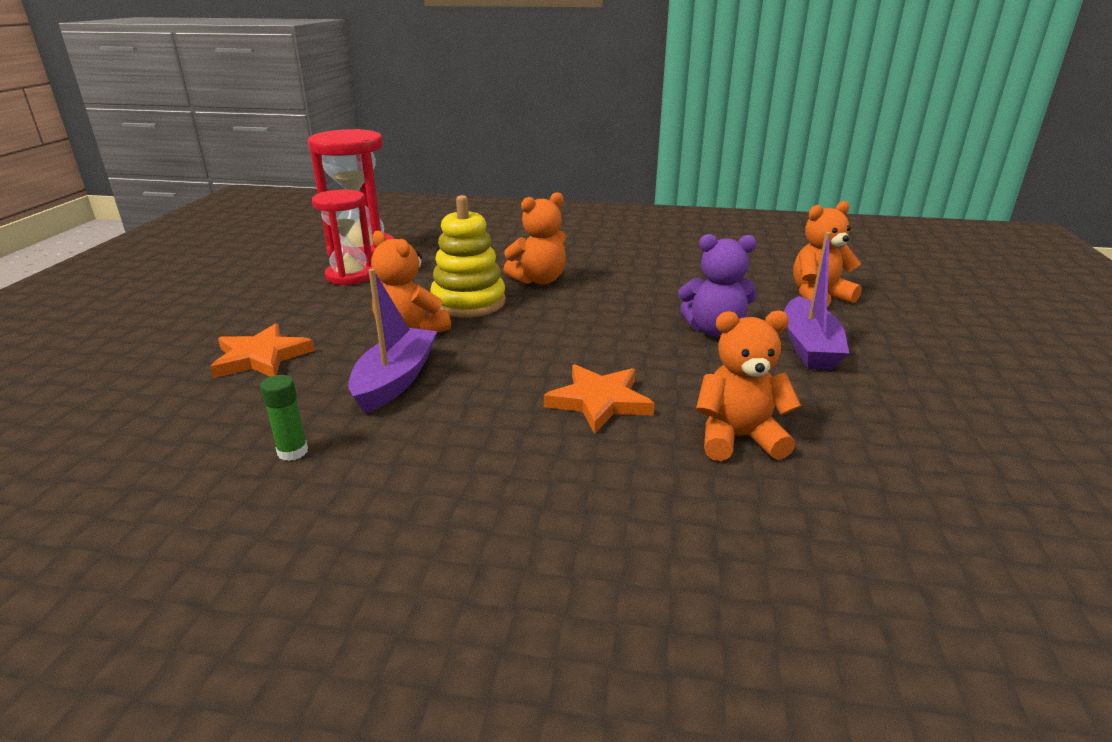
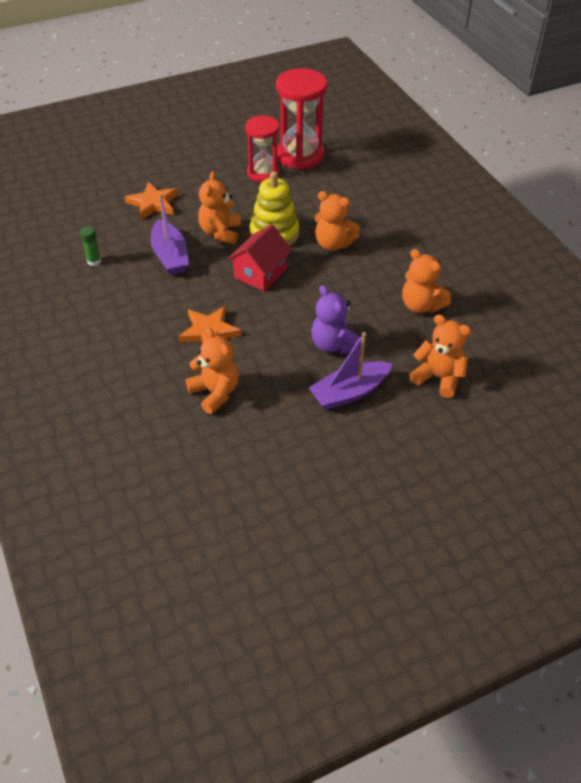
camera: 55 degrees right, 20 degrees up
(395, 380) = (170, 256): purple boat -> purple boat turned 90 degrees clockwise
(528, 332) = (260, 273): none -> red house
(695, 272) = (421, 305): none -> orange teddy bear

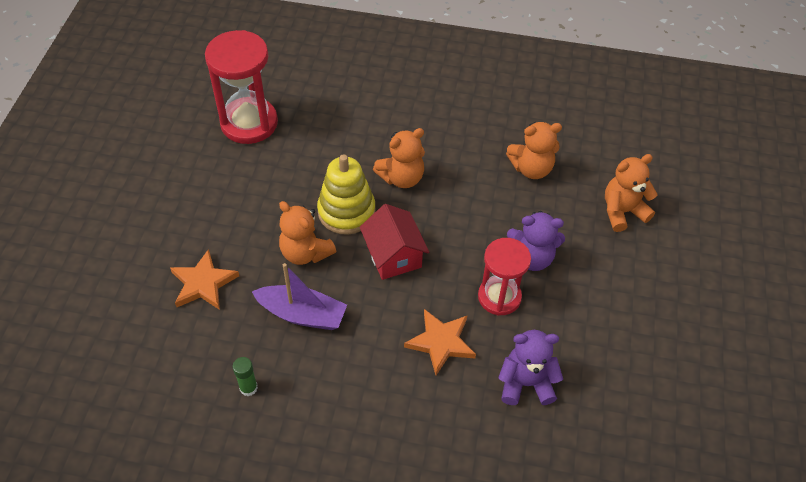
camera: 55 degrees left, 5 degrees up
(215, 392) = (526, 383): orange teddy bear -> purple teddy bear
(263, 173) = (247, 166): red hourglass -> red hourglass (499, 297)
(349, 392) = (597, 282): purple boat -> none

